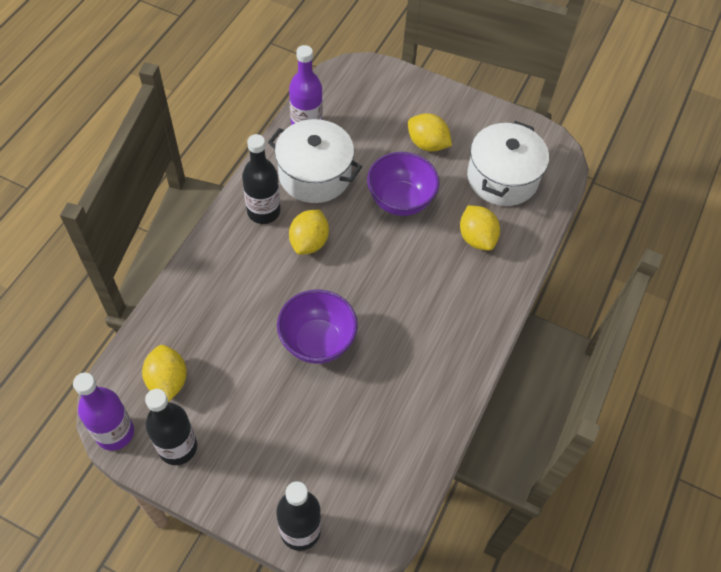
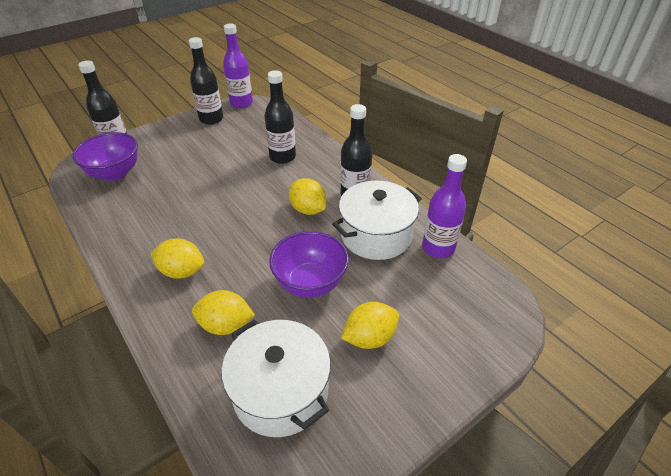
camera: 120 degrees right, 15 degrees down
(168, 381) = (255, 124): yellow lemon -> yellow lemon (182, 271)
(229, 309) = (282, 157): none -> black bottle
(317, 341) = (222, 187): purple bowl -> purple bowl (115, 173)

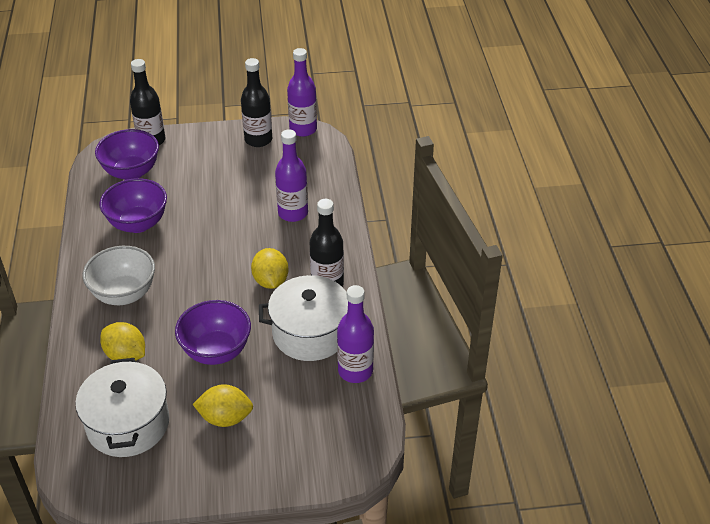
camera: 30 degrees right, 0 degrees up
(151, 209) = (138, 224): none -> purple bowl
(182, 271) = (124, 294): yellow lemon -> white bowl
(282, 157) = (293, 213): black bottle -> purple bottle

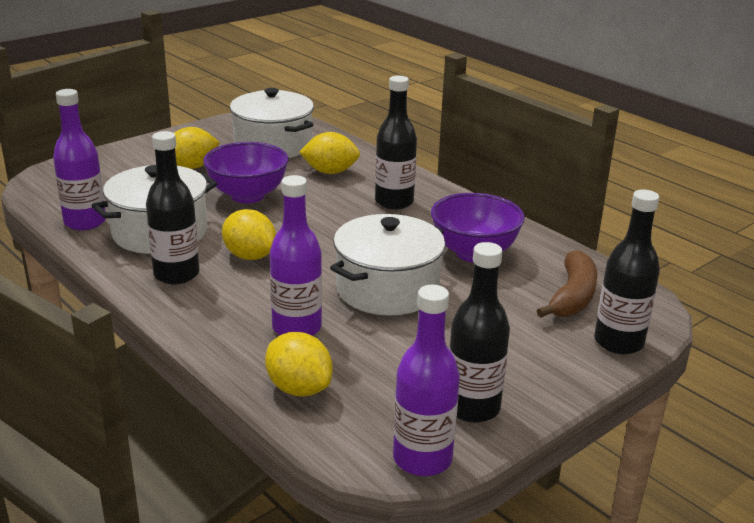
camera: 145 degrees right, 15 degrees down
(124, 294) = (394, 202): white bowl -> black bottle
(131, 172) = (572, 296): purple bowl -> brown banana
(219, 218) = (387, 289): none -> white pot
(323, 179) = (299, 388): none -> yellow lemon

